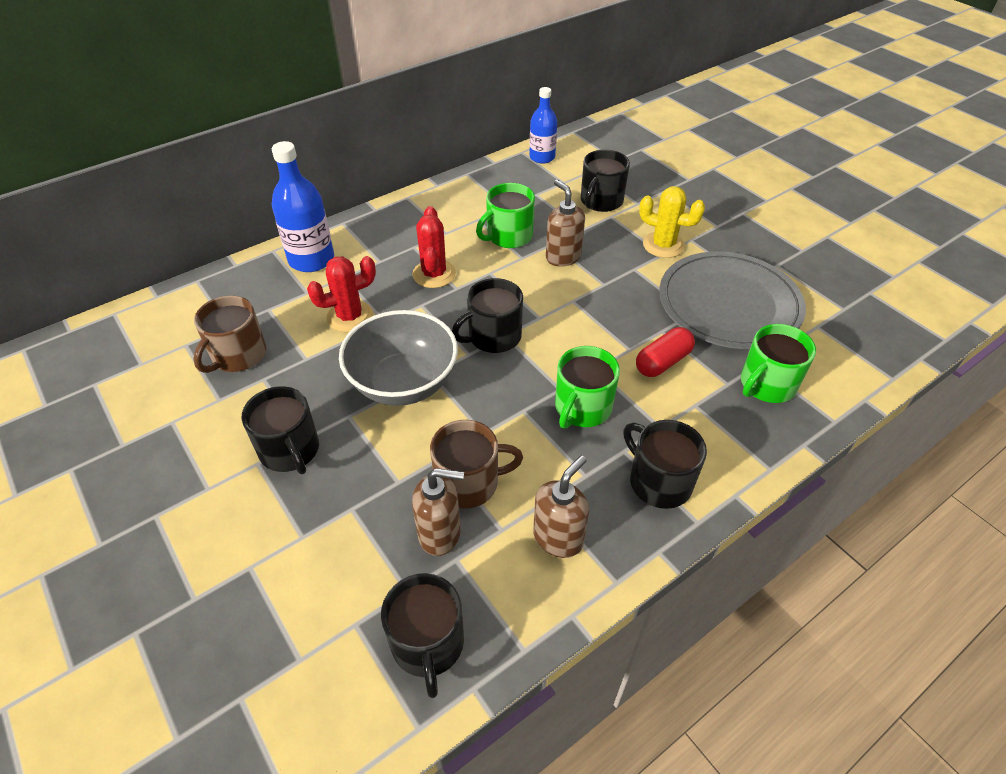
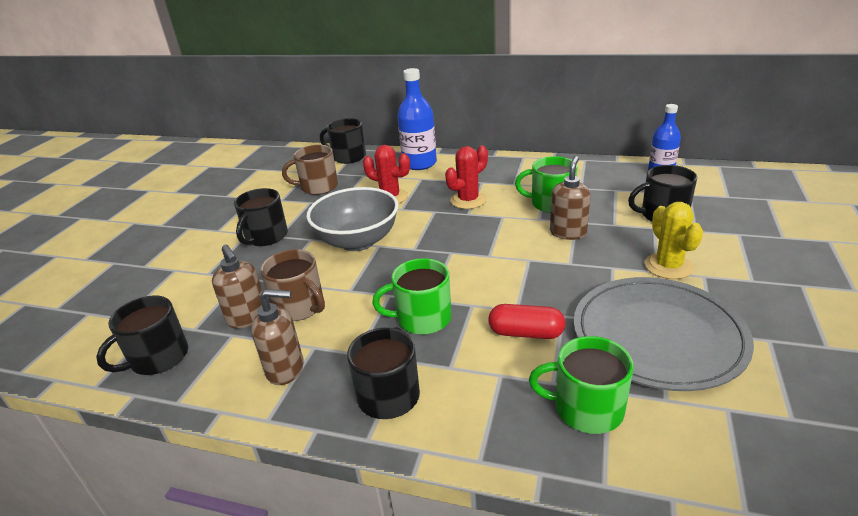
camera: 55 degrees right, 15 degrees down
(493, 336) = (443, 248): black mug -> black mug (348, 157)

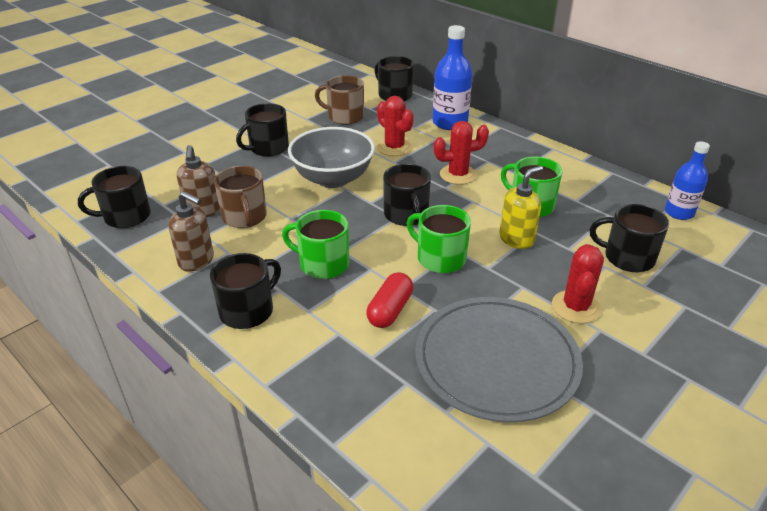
camera: 25 degrees right, 5 degrees up
(457, 247) = (406, 215): none -> black mug
(526, 333) = (390, 310): red capsule -> red capsule turned 75 degrees clockwise
(568, 232) = (516, 239): brown soap dispenser -> yellow soap dispenser
(586, 408) = (376, 388): green mug -> green mug (440, 258)
(668, 266) = (576, 307): yellow cactus -> red cactus

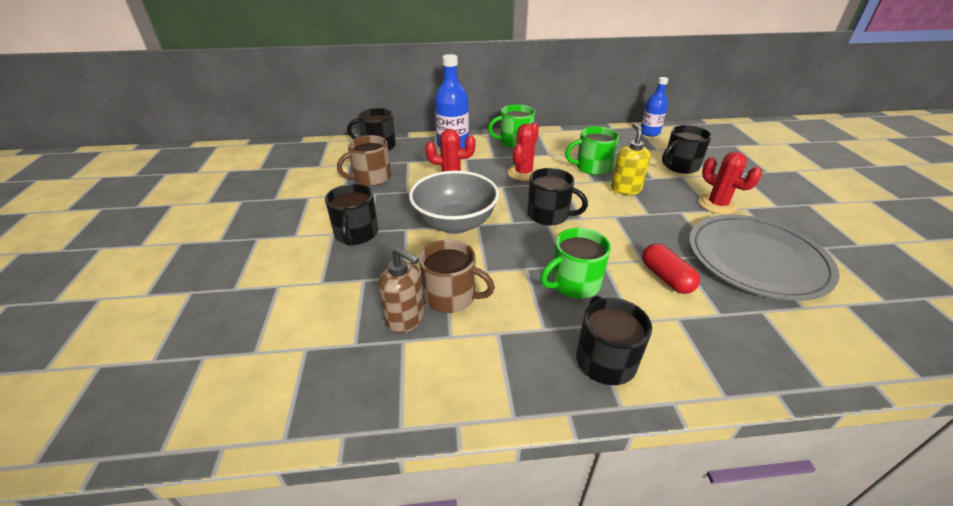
camera: 50 degrees left, 0 degrees up
(126, 216) = (338, 386): black mug -> none
(196, 261) = (489, 361): brown soap dispenser -> none
(440, 258) = (619, 226): green mug -> green mug (514, 142)

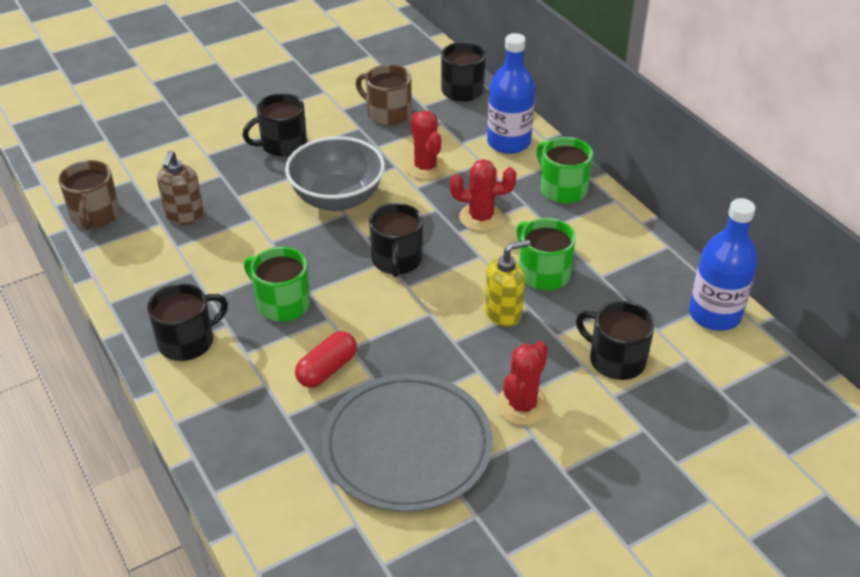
camera: 65 degrees right, 5 degrees up
(451, 297) = (224, 231): brown mug -> brown mug (95, 215)
(649, 133) = (714, 314): blue bottle -> blue bottle, size x1.51

